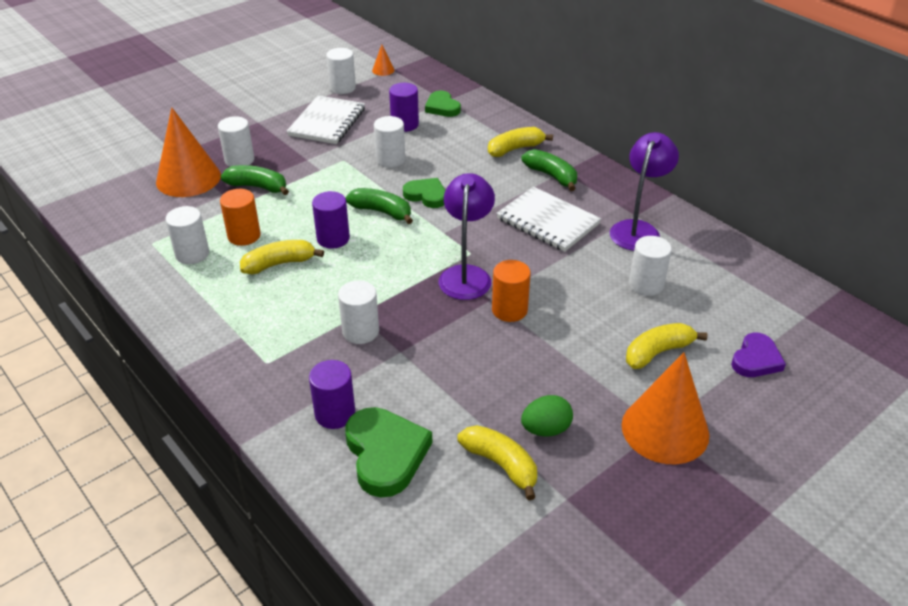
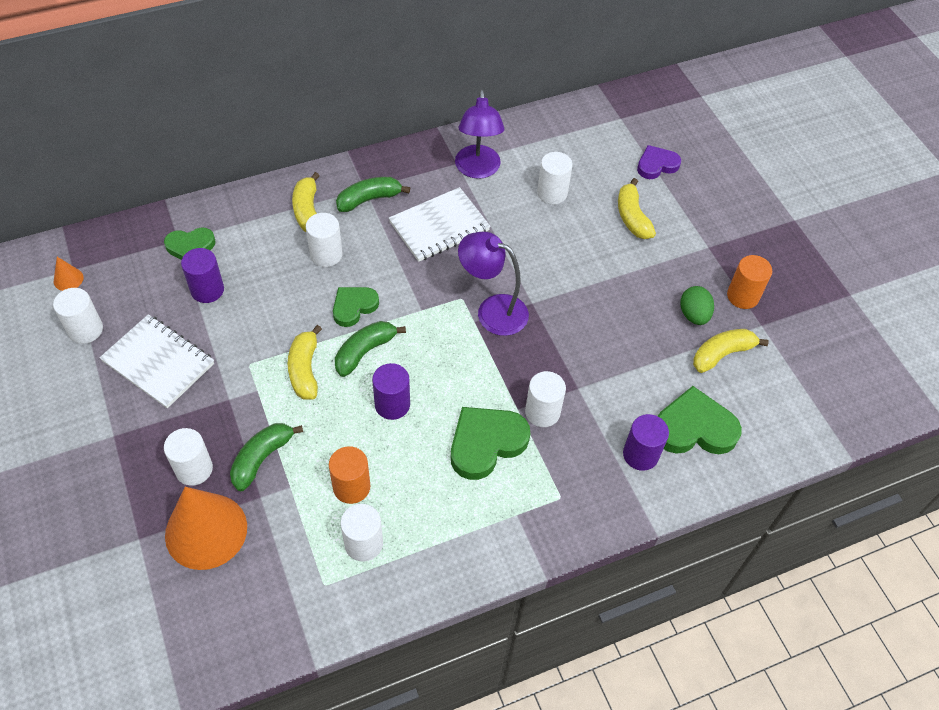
camera: 75 degrees left, 15 degrees up
(279, 264) = (415, 461): yellow banana -> yellow banana (305, 370)
(312, 302) = (486, 443): none -> green heart
(390, 160) = (272, 321): white cylinder -> white cylinder (326, 254)
(509, 310) = (551, 294): orange cylinder -> orange cylinder (743, 296)
(638, 229) = (477, 170): purple lamp -> purple lamp turned 135 degrees counterclockwise
(665, 429) = (711, 244): orange cone -> none
(756, 359) = (656, 165): purple heart -> purple heart turned 75 degrees counterclockwise

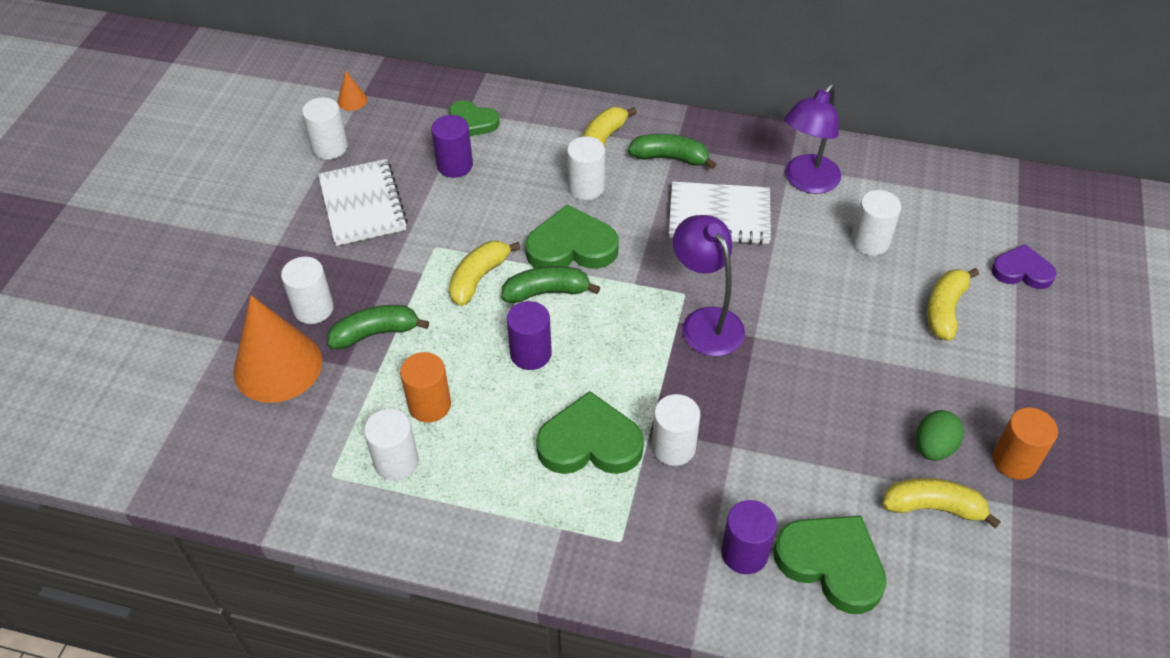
camera: 40 degrees right, 5 degrees down
(354, 307) = (571, 247): green heart -> green heart, size x1.58

